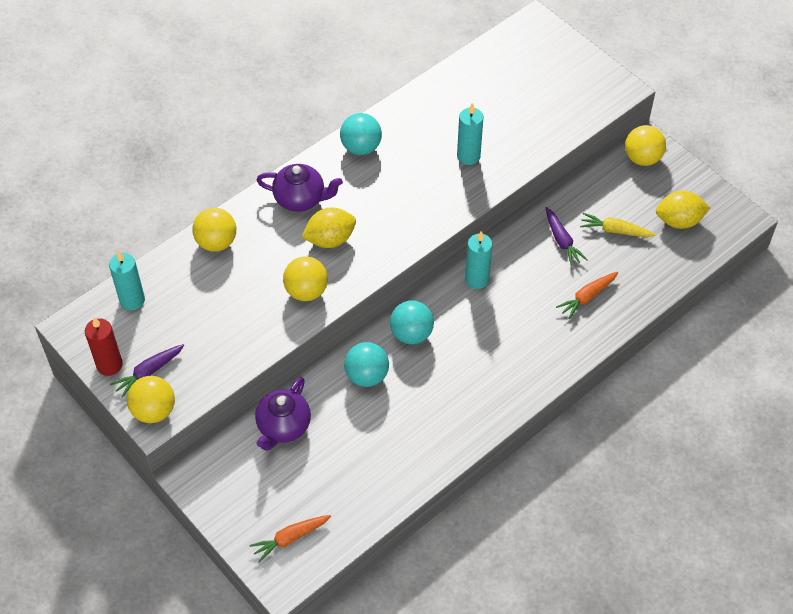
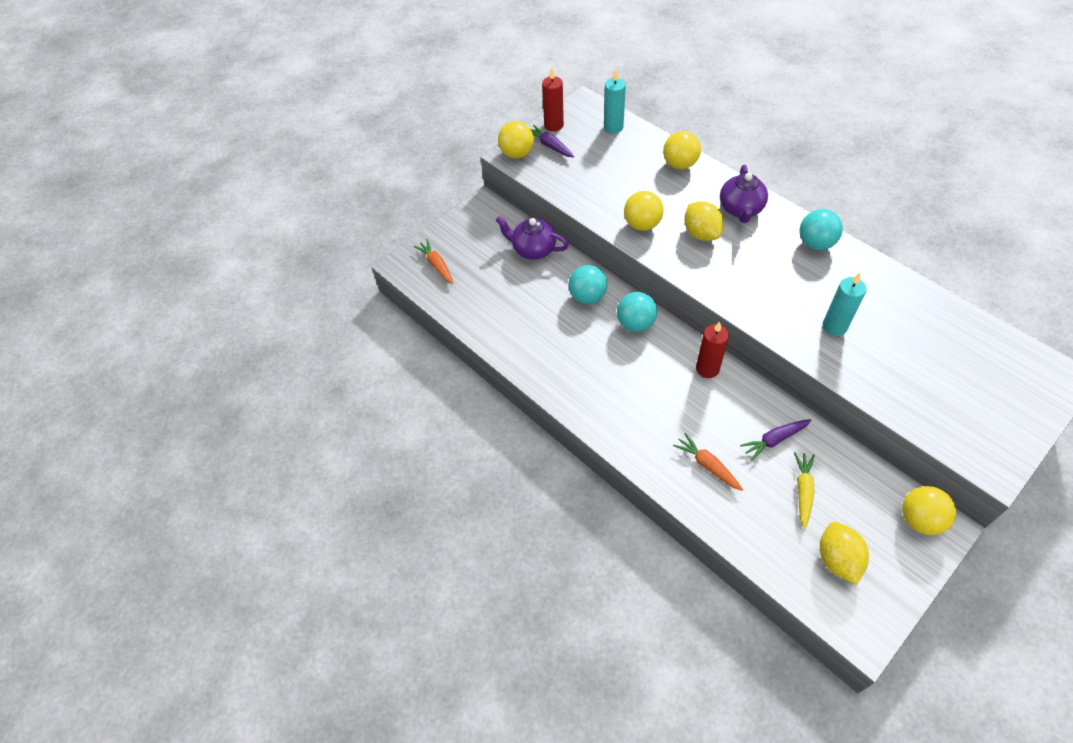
camera: 90 degrees right, 0 degrees up
(477, 279) = (707, 369): turquoise candle -> red candle

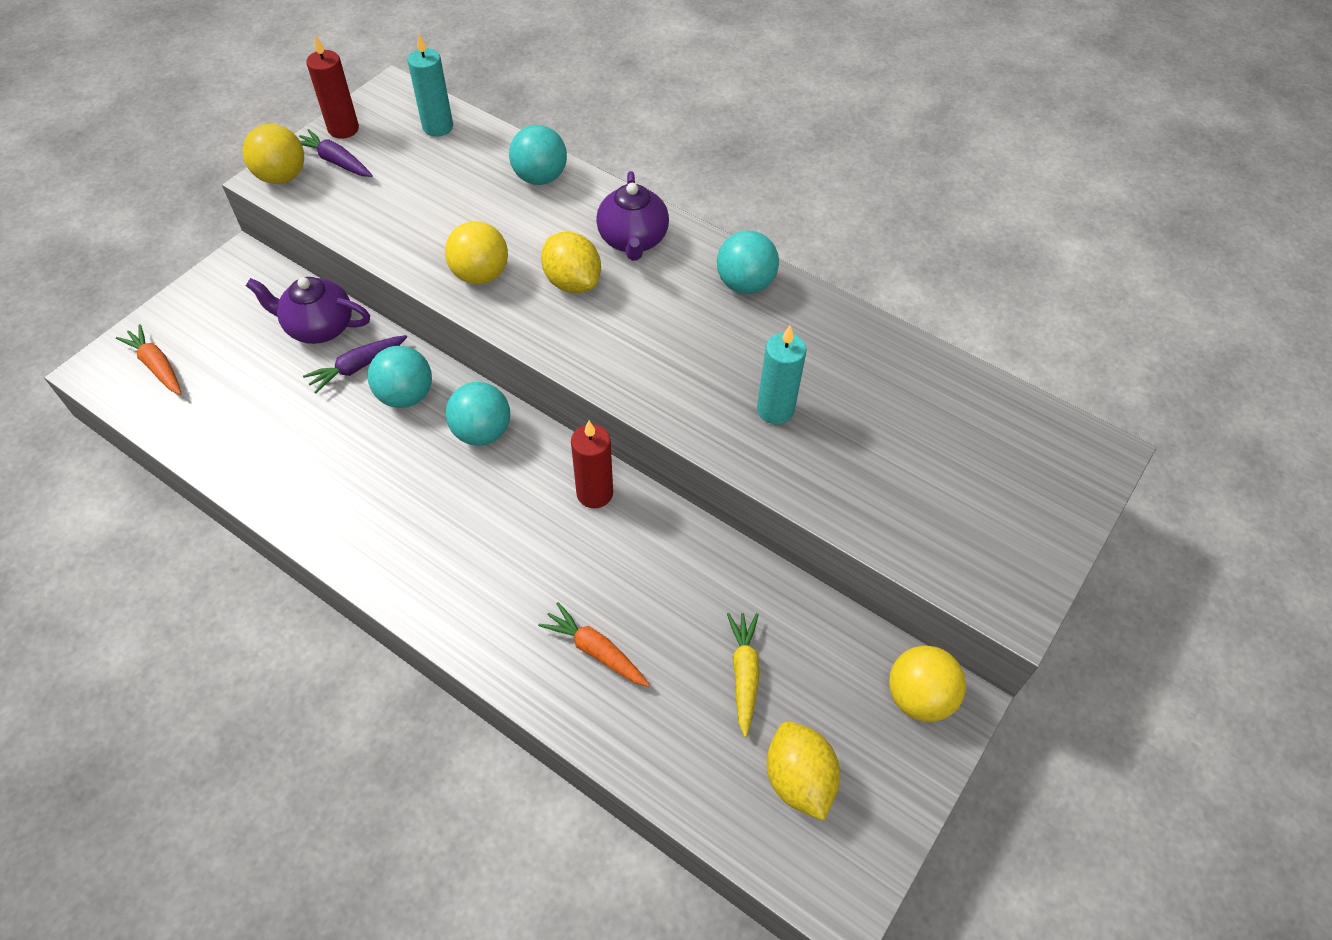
camera: 15 degrees left, 0 degrees up
(680, 164) = (540, 177): yellow ball -> turquoise ball
(774, 440) = (699, 596): purple carrot -> purple carrot (357, 367)

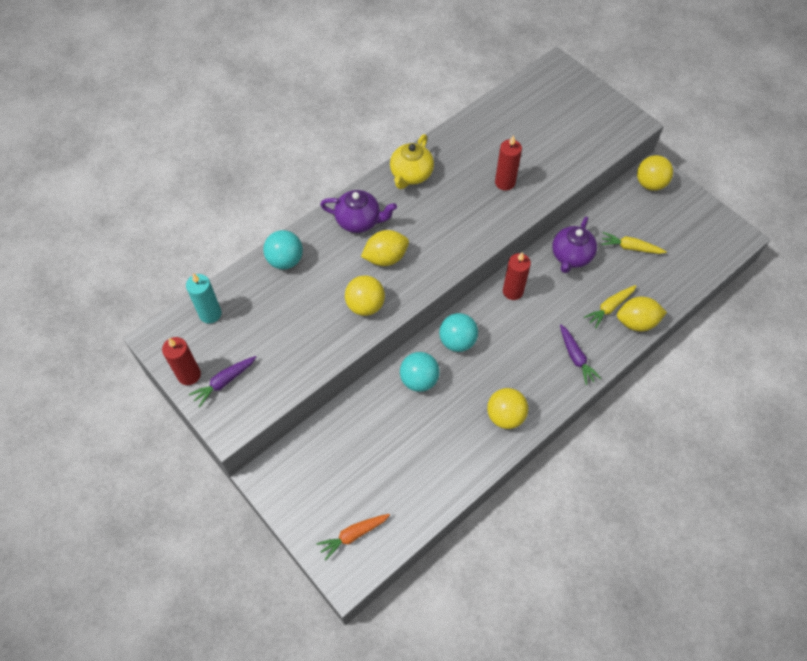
camera: 75 degrees left, 5 degrees up
(282, 177) = (229, 419): yellow ball -> yellow ball (505, 416)
(319, 327) = (346, 427): purple teapot -> purple teapot (571, 256)
(357, 367) = (388, 406): purple carrot -> purple carrot (576, 357)
(595, 650) = (609, 307): orange carrot -> yellow carrot
(745, 284) = (411, 175): turquoise ball -> yellow teapot
(775, 410) = (505, 182): turquoise candle -> red candle
(798, 779) = (685, 239): yellow lemon -> yellow lemon (636, 322)

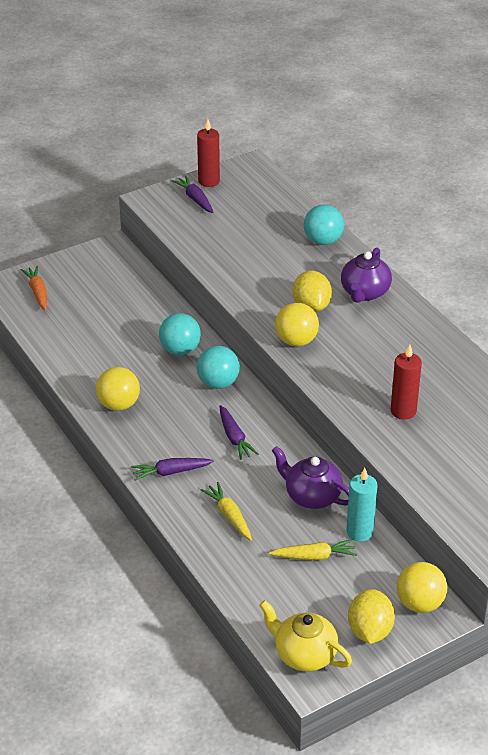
camera: 100 degrees right, 20 degrees down
(210, 314) = (270, 194): turquoise candle -> turquoise candle (359, 532)
(365, 305) = (254, 287): yellow ball -> yellow ball (296, 341)
(411, 175) = (426, 337): yellow teapot -> yellow teapot (304, 655)
(513, 291) = (272, 436): red candle -> none
(522, 318) = (234, 438): none -> purple carrot
(630, 247) = (314, 556): yellow carrot -> yellow carrot turned 60 degrees clockwise
(636, 322) = (202, 536): yellow lemon -> yellow lemon (369, 631)

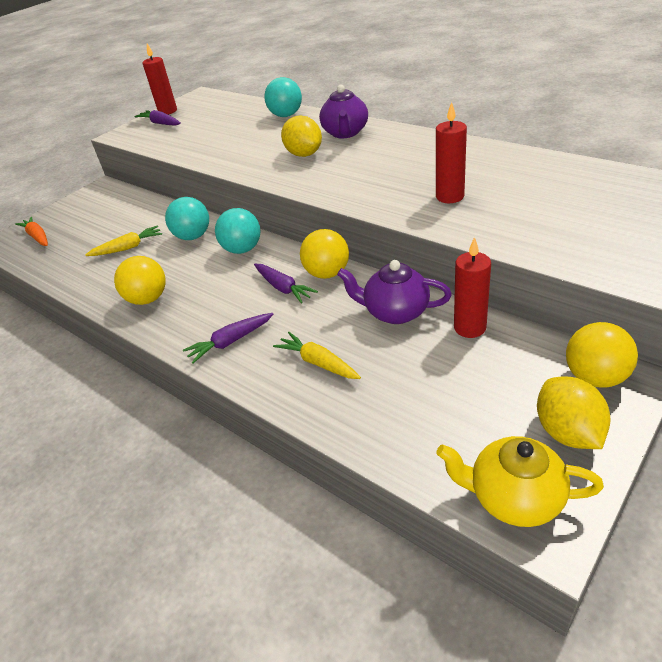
camera: 15 degrees left, 0 degrees up
(296, 341) = (306, 180): yellow ball -> yellow ball (327, 273)
(314, 556) = (440, 370): yellow carrot -> yellow carrot (128, 248)
(359, 532) = (469, 327): turquoise candle -> red candle

